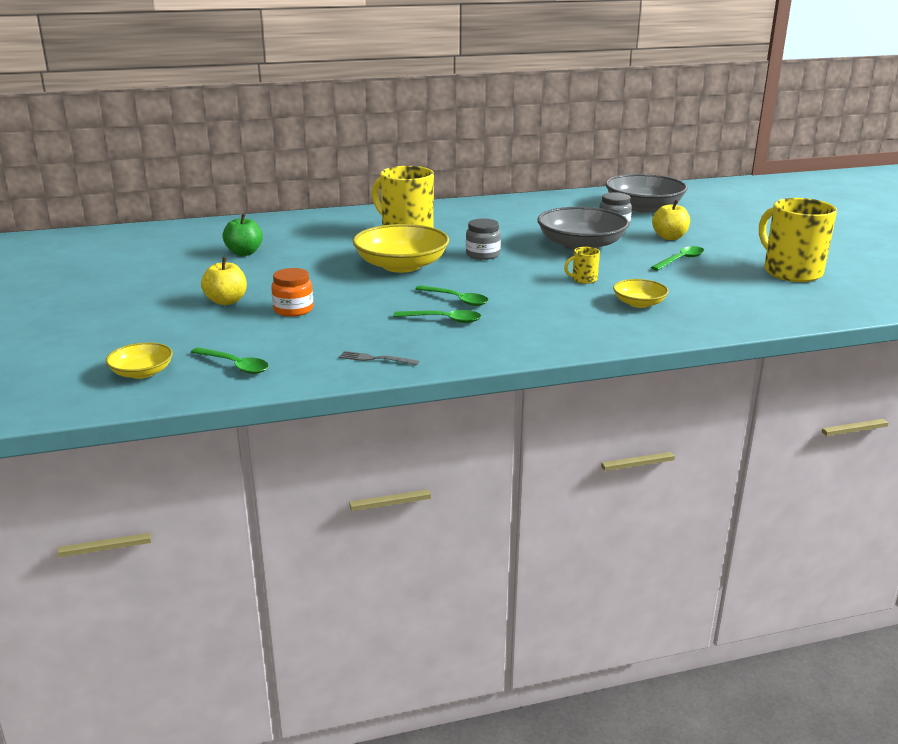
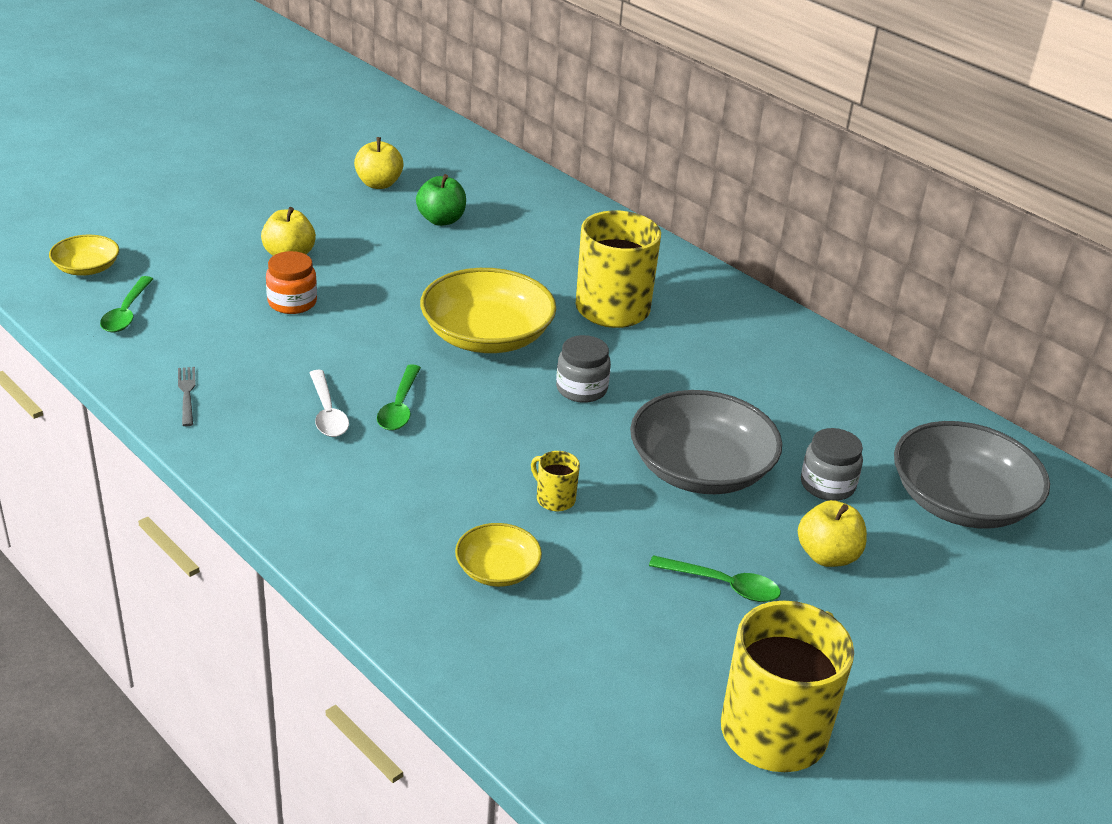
camera: 60 degrees right, 10 degrees up
(166, 261) = (379, 184): none -> yellow apple
(444, 320) = (327, 413): green spoon -> white spoon

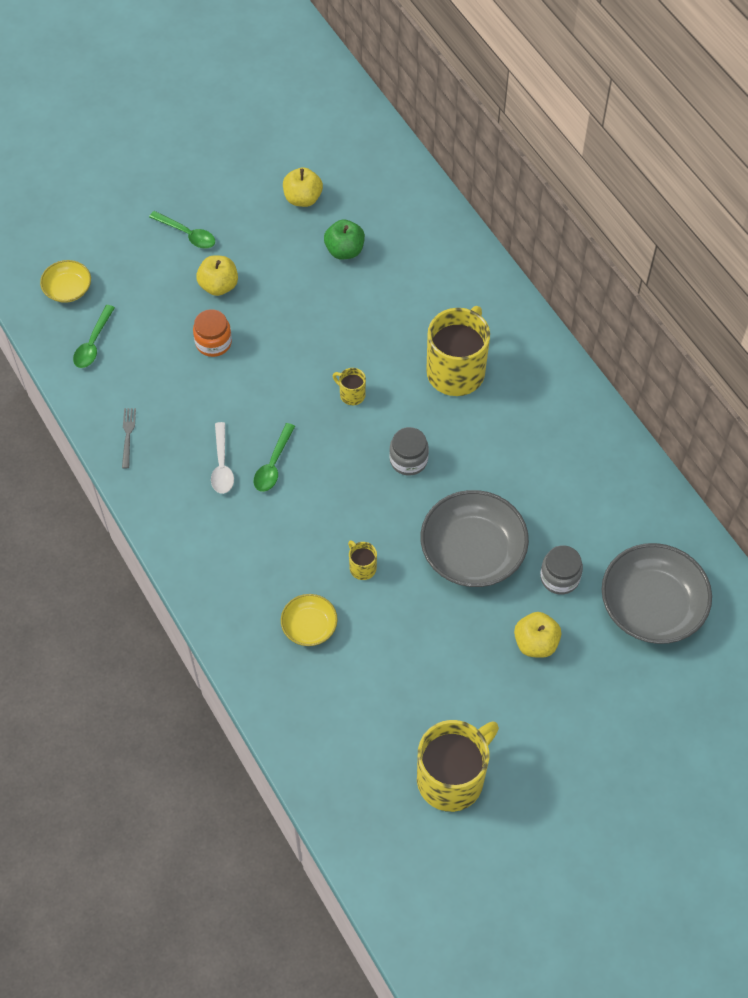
camera: 15 degrees right, 25 degrees up
(487, 336) = (351, 394): yellow bowl -> yellow mug
(723, 585) = (455, 659): green spoon -> green spoon (187, 234)

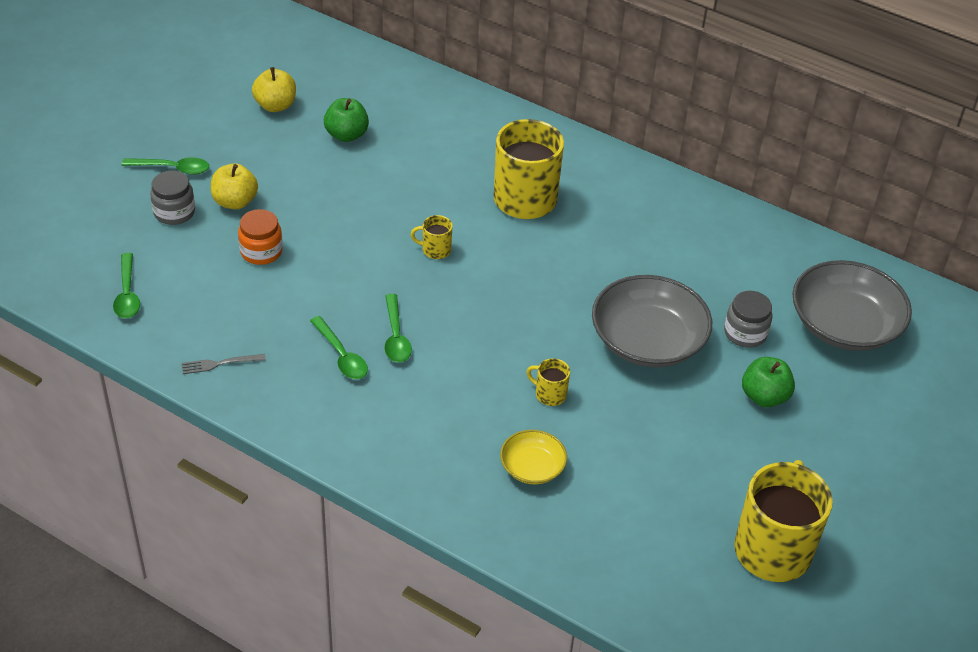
camera: 30 degrees left, 15 degrees down
(68, 289) = (67, 254): yellow bowl -> none
(128, 435) = (220, 364): grey fork -> grey fork turned 75 degrees counterclockwise
(222, 465) = (341, 355): white spoon -> green spoon
(408, 460) = (530, 286): grey jar -> grey jar (174, 212)
(535, 643) = (764, 396): yellow apple -> green apple

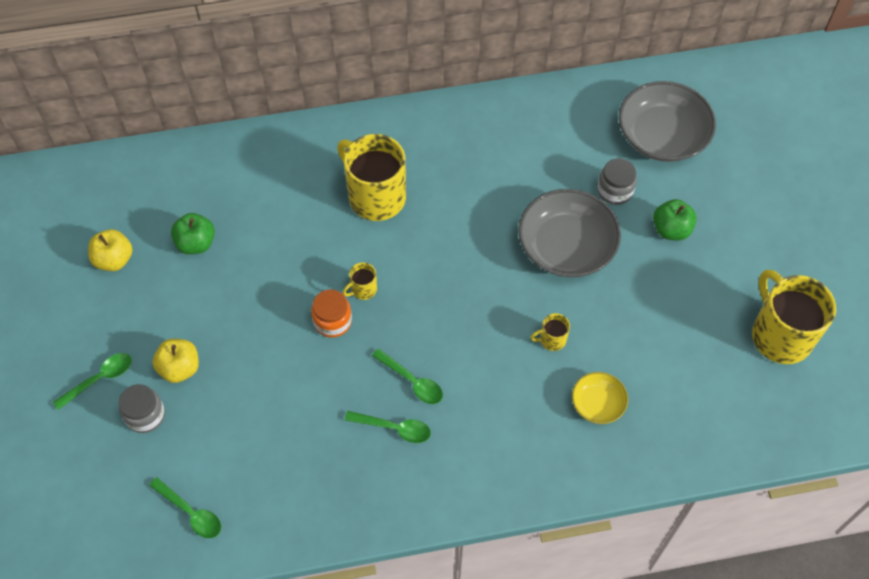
camera: 40 degrees left, 15 degrees up
(220, 364) = (321, 509): grey fork -> none
(261, 251) = (246, 393): orange jar -> orange jar (332, 321)

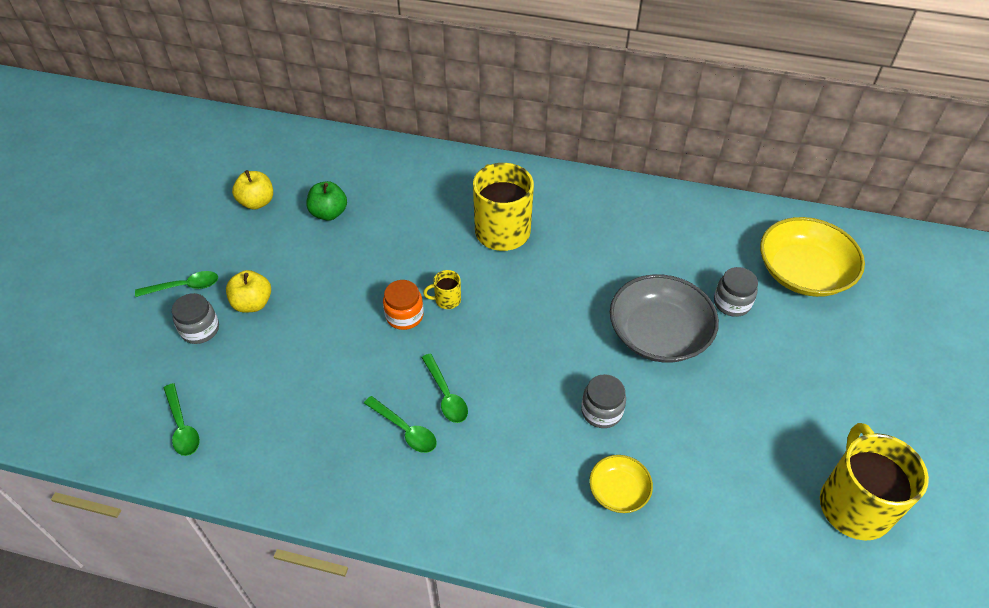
camera: 25 degrees right, 10 degrees down
(552, 339) = (601, 411): yellow mug -> grey jar
(662, 136) = (803, 272): grey bowl -> yellow bowl
(671, 229) = (775, 357): green apple -> none

